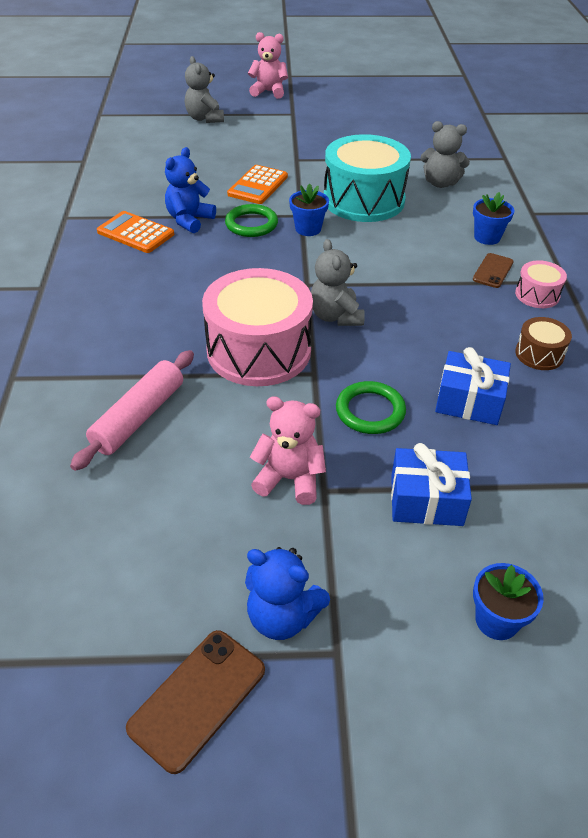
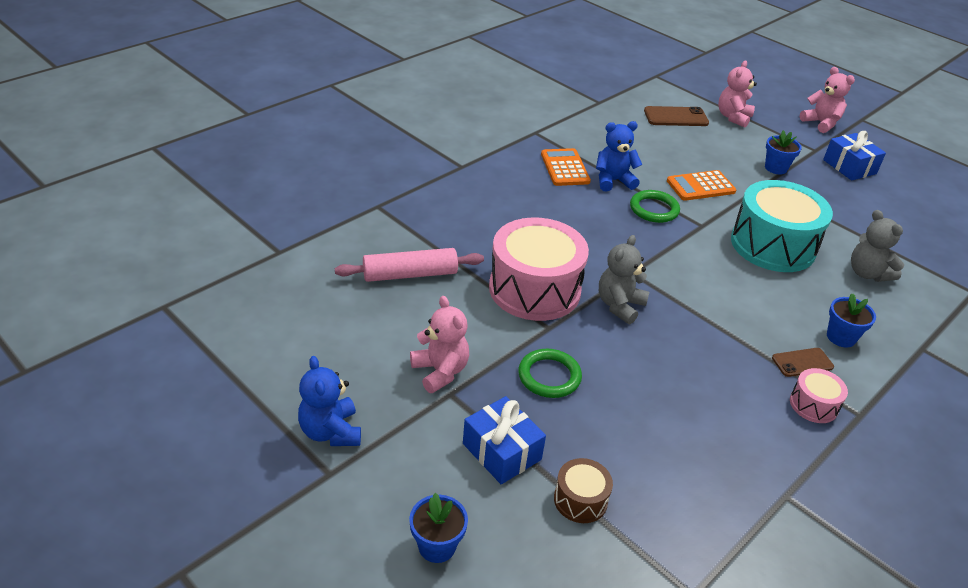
camera: 45 degrees right, 5 degrees down
(197, 698) = (240, 427): brown phone -> brown phone (675, 117)
(205, 118) = (733, 117): grey teddy bear -> pink teddy bear
(308, 229) = (692, 238): blue flower pot -> blue flower pot (776, 168)
(469, 401) = (629, 425): blue gift -> blue gift (849, 167)
(539, 354) = (740, 441): brown drum -> brown drum (580, 500)

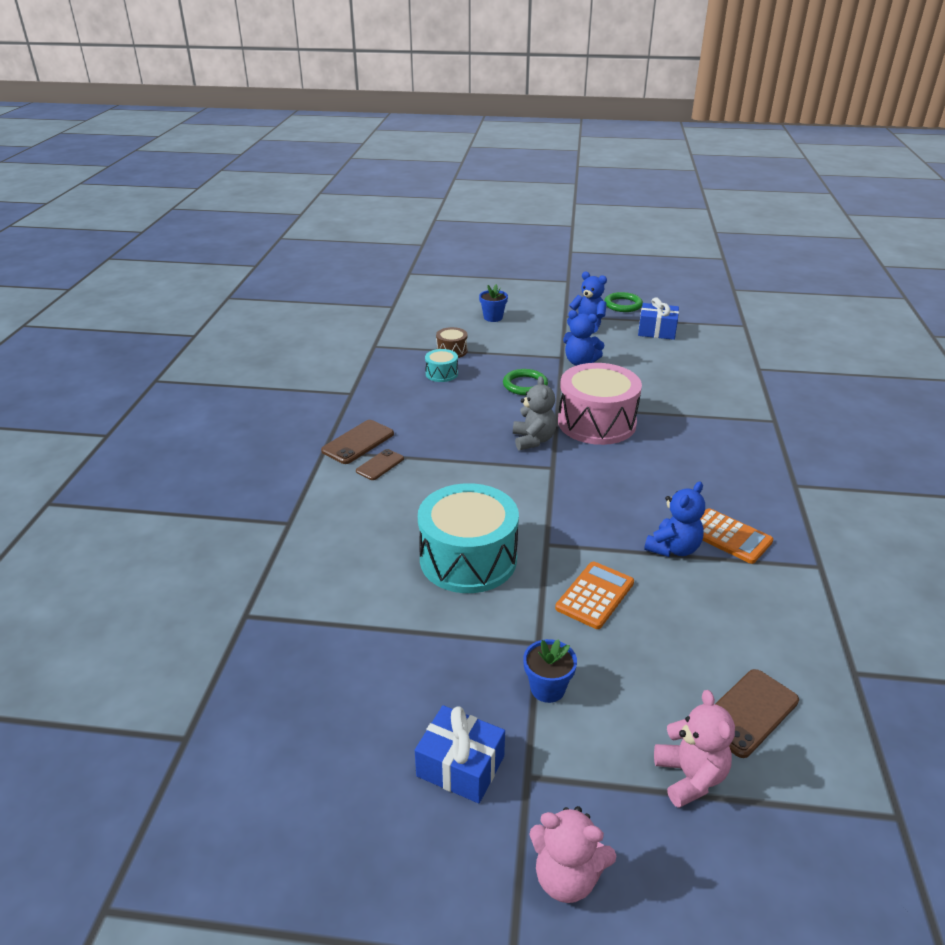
camera: 145 degrees right, 5 degrees down
(410, 274) = (675, 393): pink rolling pin -> none
(440, 371) = (580, 362): pink teddy bear -> blue teddy bear
(501, 451) = (507, 350): blue gift -> blue gift (657, 331)
(634, 459) = (441, 374): none -> turquoise drum
(654, 209) = (603, 537): green ring -> green ring (623, 305)
(813, 405) = (358, 442): pink drum -> brown phone
(841, 337) = (360, 498): blue flower pot -> none
(867, 273) = (362, 577): grey teddy bear -> none

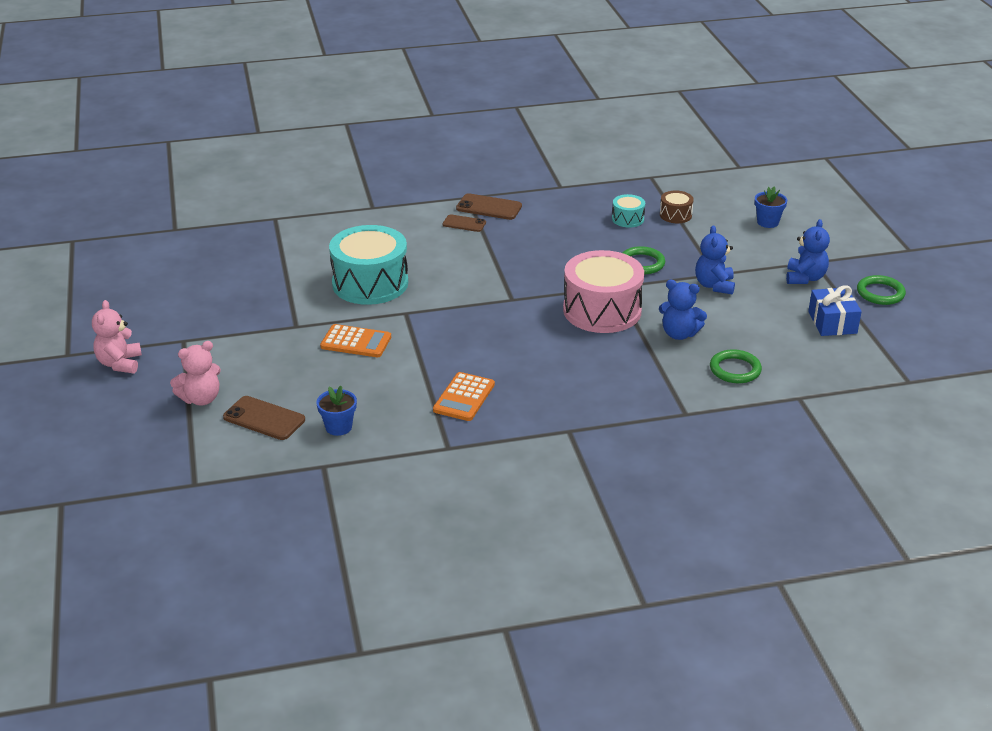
camera: 70 degrees right, 0 degrees up
(460, 766) = (183, 317): blue gift -> none
(533, 440) = (548, 283): grey teddy bear -> none
(547, 688) = (255, 336): blue flower pot -> blue flower pot (338, 427)
(673, 548) = (432, 371): blue teddy bear -> blue teddy bear (679, 334)
(713, 384) = (735, 369): none -> green ring

